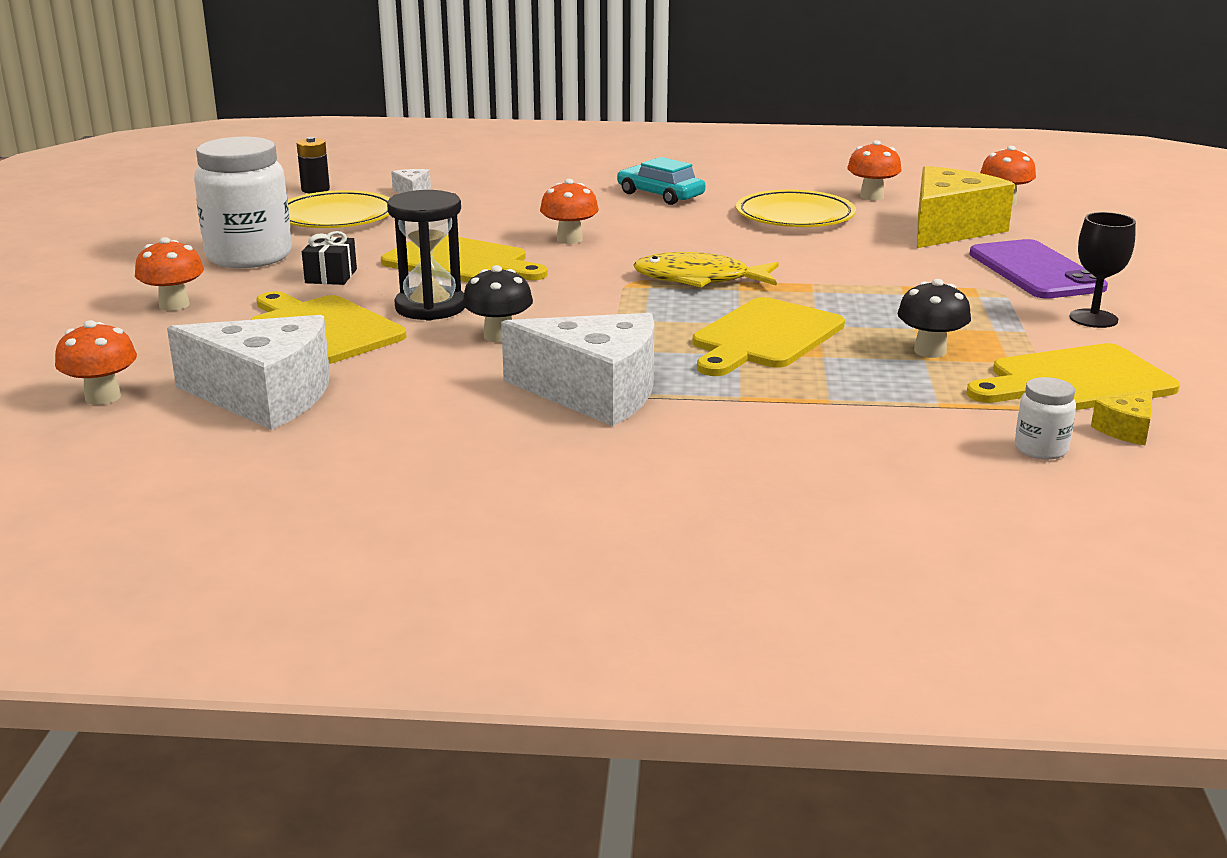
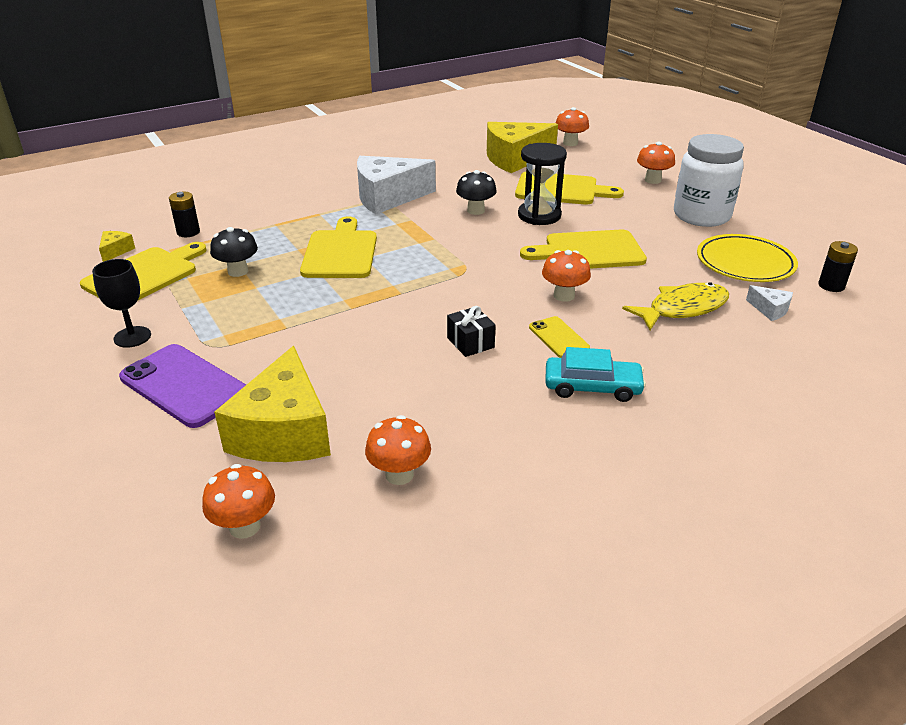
camera: 145 degrees right, 10 degrees up
(265, 397) = (515, 159): white cheese -> yellow cheese
(331, 276) = (630, 218): black gift -> black gift (470, 342)
(633, 219) = (558, 337): none -> yellow phone
(699, 279) = (427, 286): yellow fish -> yellow fish (682, 309)
(795, 216) = (440, 398): yellow plate -> none
(989, 428) = (188, 232): none -> black battery
(1040, 449) = (160, 229): white jar -> none

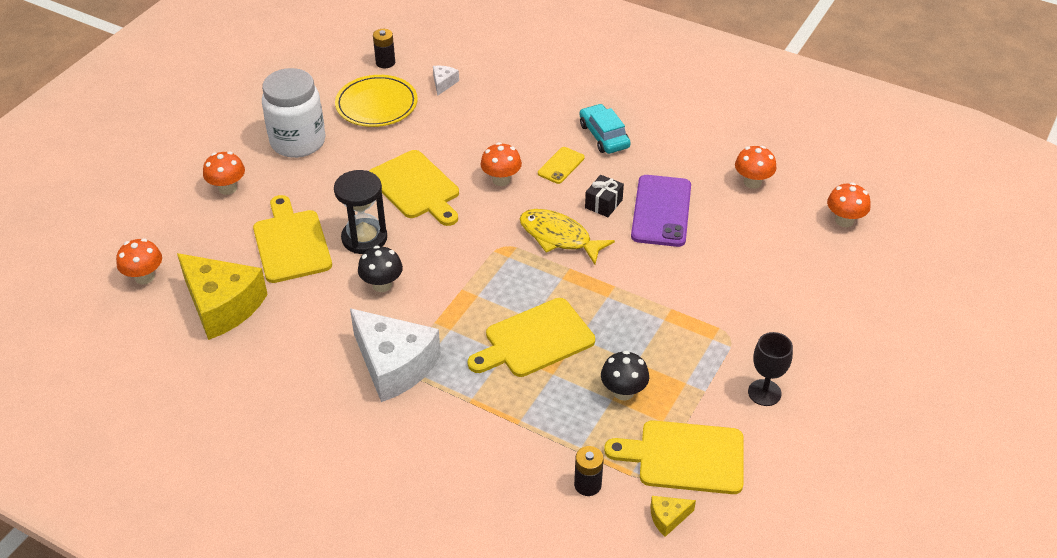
camera: 120 degrees left, 10 degrees up
(184, 386) = (780, 321): purple phone -> purple phone (661, 211)
(283, 432) = (769, 246): yellow cheese -> none
(682, 309) = (474, 120): yellow fish -> yellow fish (559, 237)

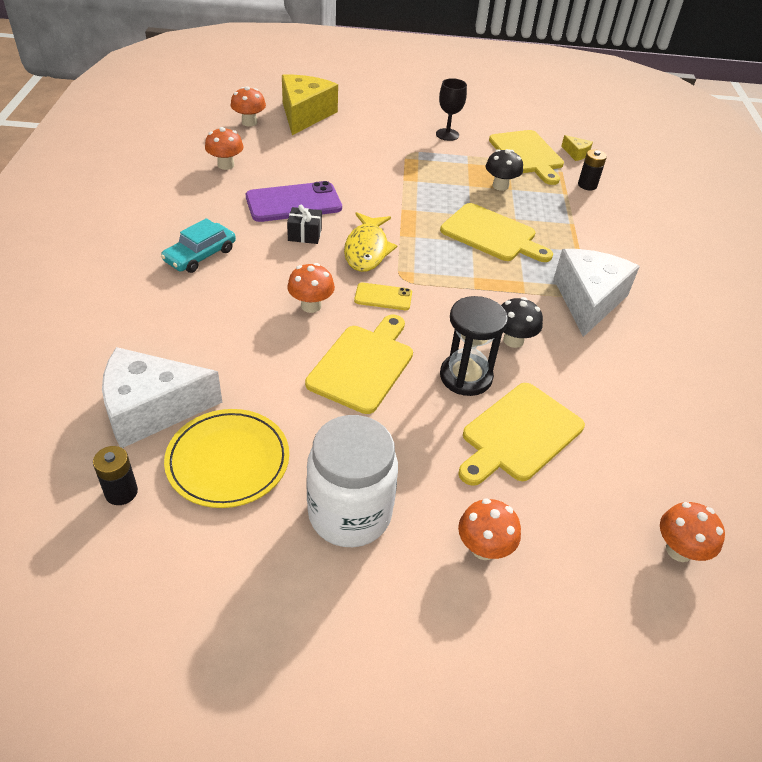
camera: 120 degrees left, 0 degrees up
(222, 306) = (644, 450): yellow cheese -> yellow cheese (305, 115)
(443, 83) = (152, 409): white cheese -> white cheese, size x2.38
(561, 165) = (264, 272): yellow phone -> yellow phone (383, 297)

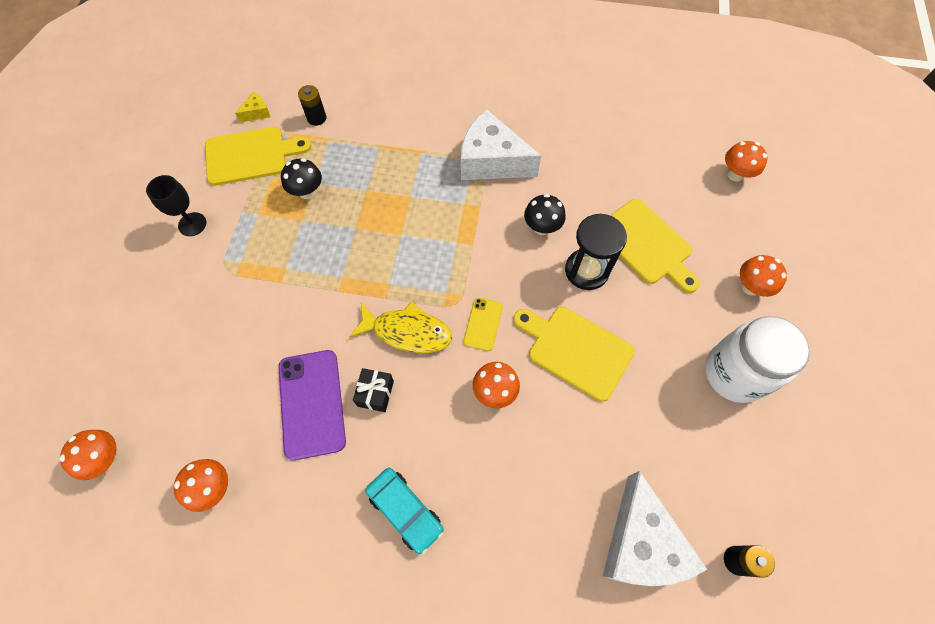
camera: 80 degrees left, 20 degrees up
(228, 461) = (694, 468): yellow plate -> none
(305, 115) = (103, 383): yellow cheese -> none
(492, 234) = (391, 215): yellow cutting board -> none

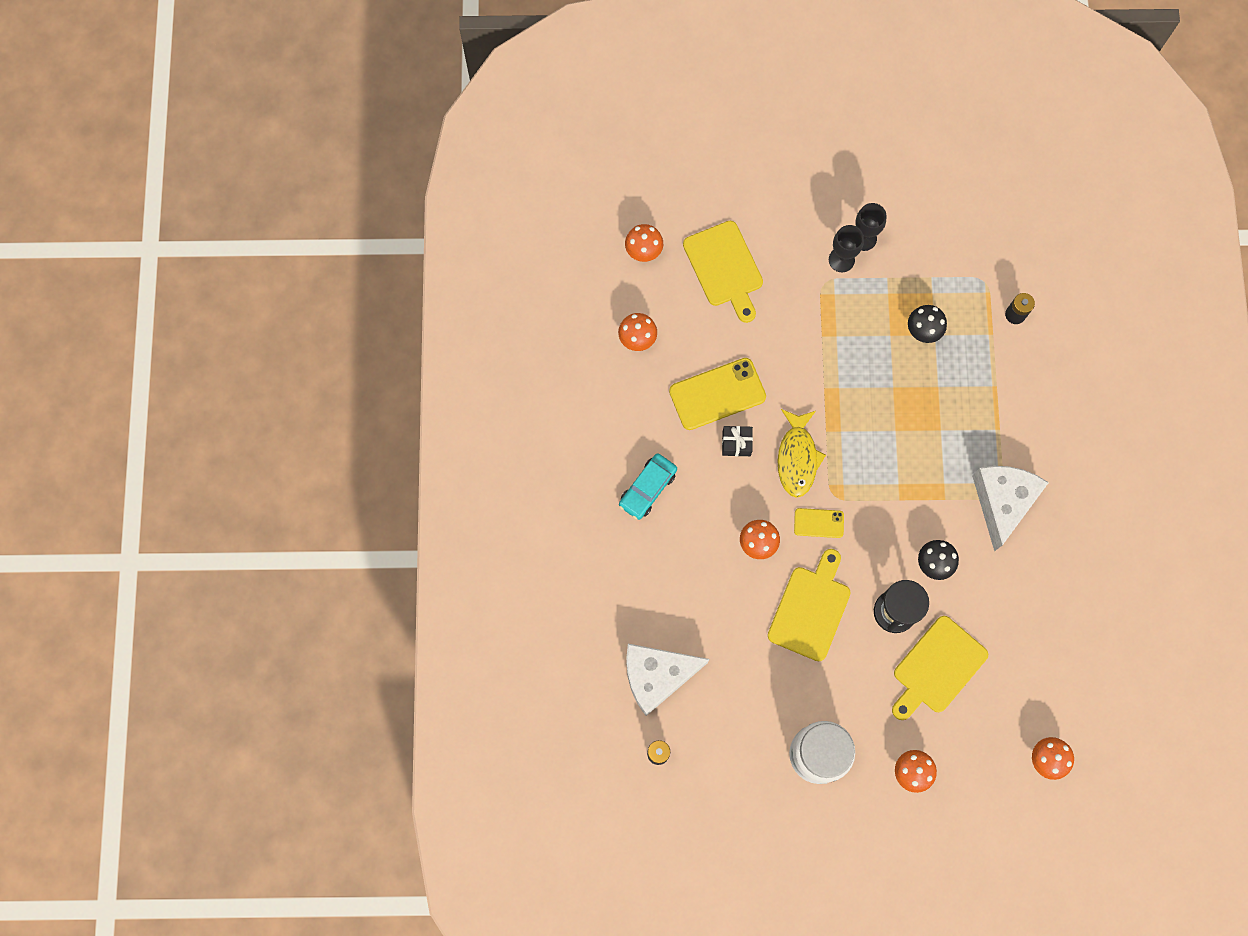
camera: 80 degrees right, 10 degrees up
(206, 248) = (841, 260): none -> black goblet
(250, 155) = (953, 265): yellow cutting board -> yellow cutting board (724, 267)
(257, 113) = (1007, 253): yellow cheese -> none
(311, 403) = (717, 394): purple phone -> yellow phone

